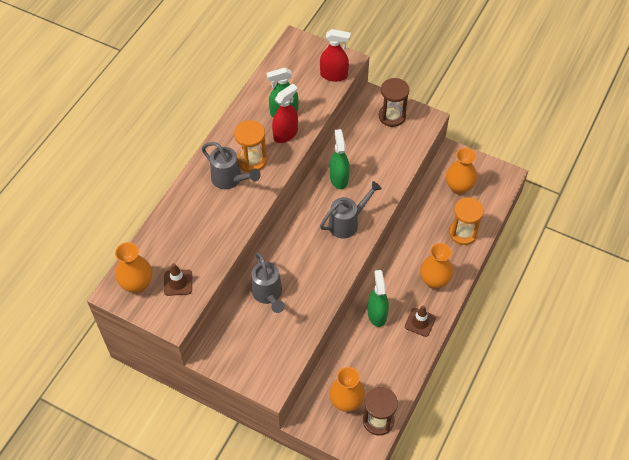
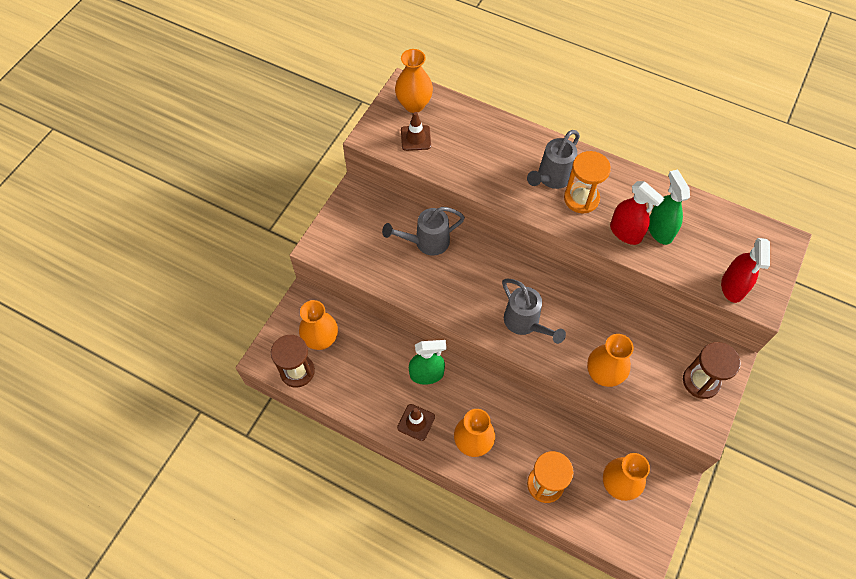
camera: 90 degrees right, 5 degrees up
(339, 178) = (591, 315): green spray bottle -> none
(389, 174) = (603, 374): none -> orange vase

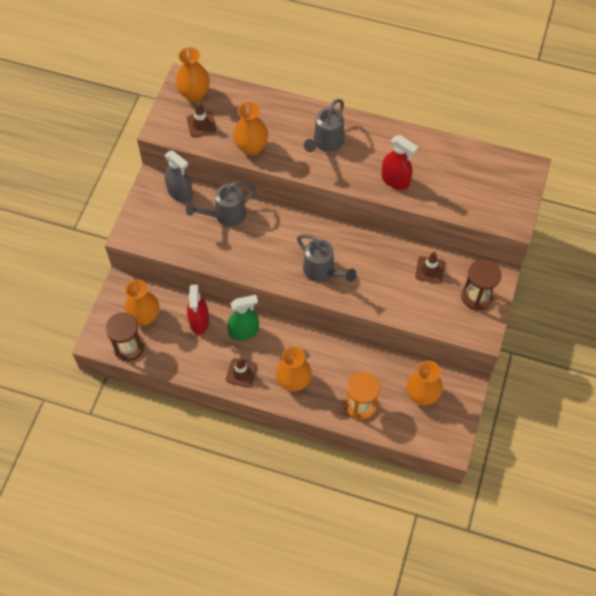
camera: 10 degrees left, 0 degrees up
(381, 210) = (180, 193): none -> grey spray bottle
(581, 199) = (354, 157): orange hourglass -> none
(603, 374) = (394, 303): orange vase -> orange vase (251, 148)
(649, 341) = (430, 270): none -> brown traffic cone
(660, 230) = (424, 174): green spray bottle -> none
(732, 287) = (489, 212): red spray bottle -> red spray bottle (199, 321)

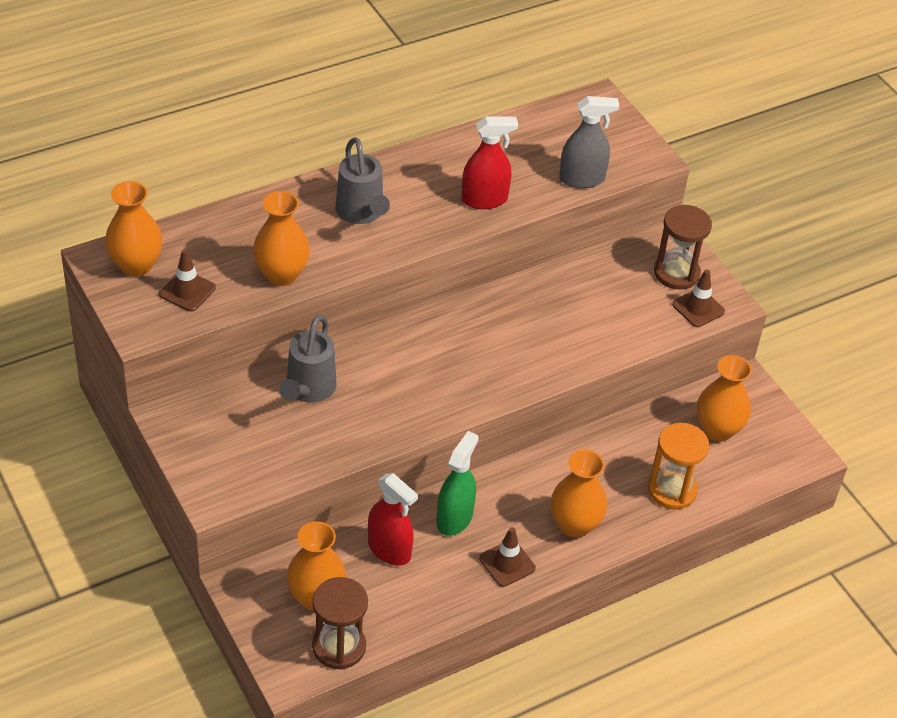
camera: 50 degrees left, 15 degrees down
(180, 193) = (220, 406): grey spray bottle -> grey spray bottle (582, 179)
(322, 271) = (493, 366): grey watering can -> none
(430, 270) = (600, 282): brown traffic cone -> brown traffic cone (698, 308)

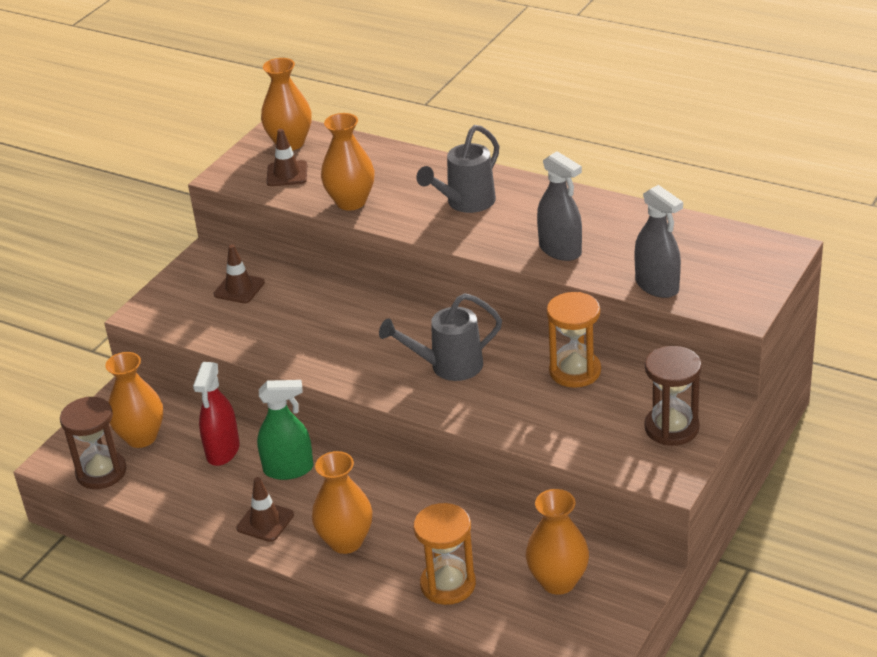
camera: 65 degrees right, 10 degrees down
(308, 390) = (298, 301): grey watering can -> grey watering can (449, 366)
(484, 199) = (560, 250): red spray bottle -> grey spray bottle
(566, 284) = (575, 371): none -> orange hourglass
(698, 308) = (640, 461): brown traffic cone -> brown traffic cone (239, 288)

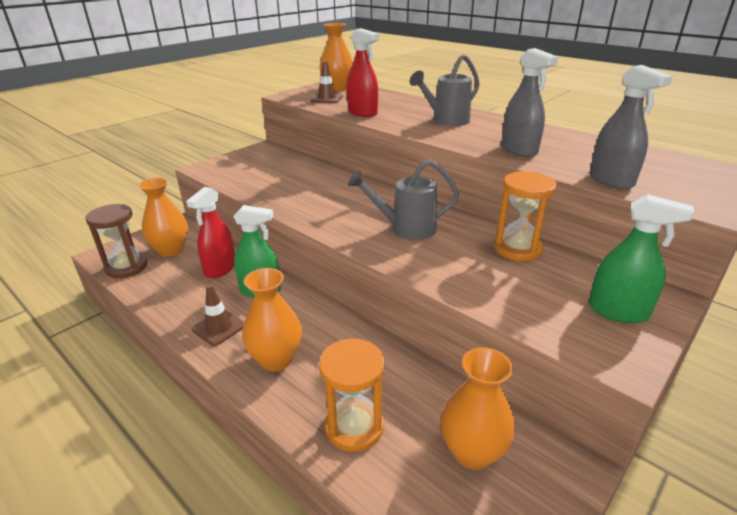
camera: 10 degrees right, 5 degrees down
(239, 288) = (274, 164): brown traffic cone -> none
(351, 202) = (362, 113): orange vase -> red spray bottle
(671, 428) = (618, 311): brown hourglass -> green spray bottle

